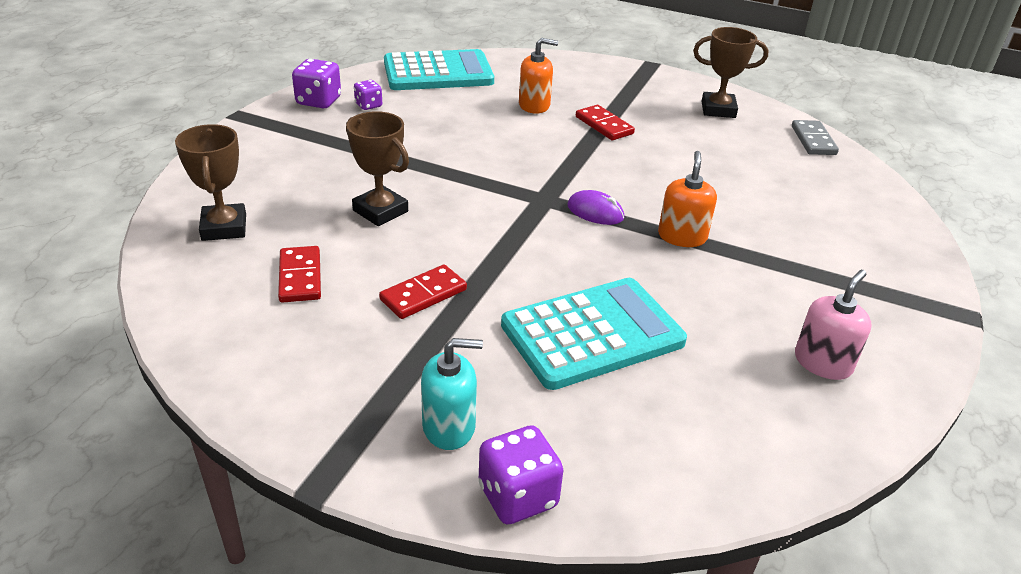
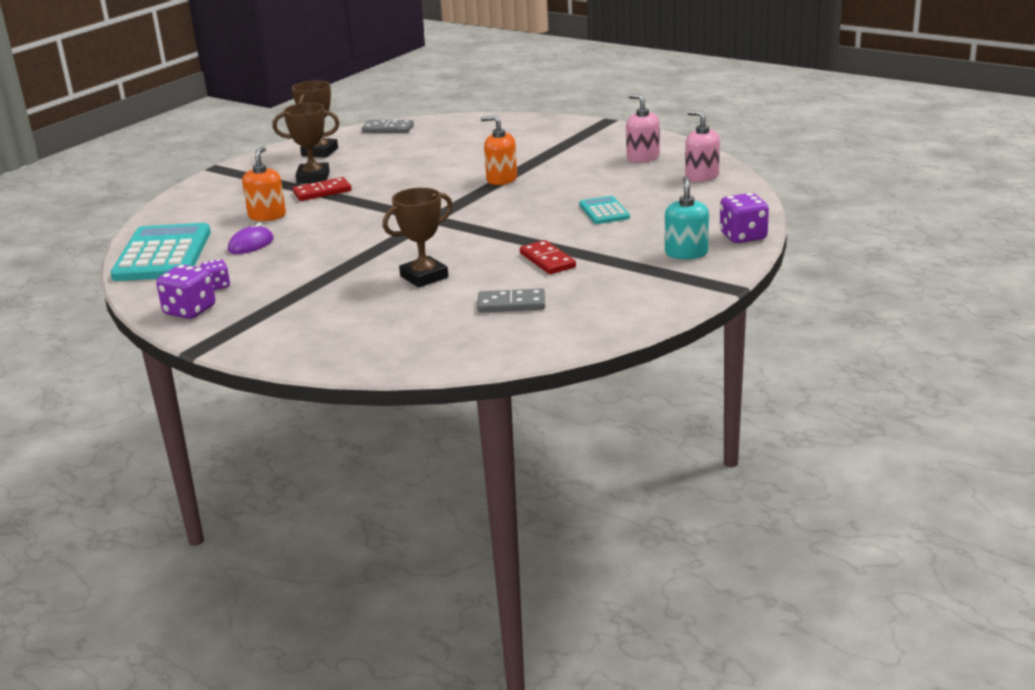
camera: 75 degrees left, 10 degrees down
(224, 227) = (424, 340): brown trophy -> brown trophy (313, 178)
(300, 277) = (511, 304): red domino -> grey domino
(592, 334) = (604, 211): turquoise calculator -> turquoise calculator, size x0.50
(595, 212) = (458, 202): purple mouse -> purple mouse (251, 245)
(768, 437) = (701, 176): none -> pink soap dispenser

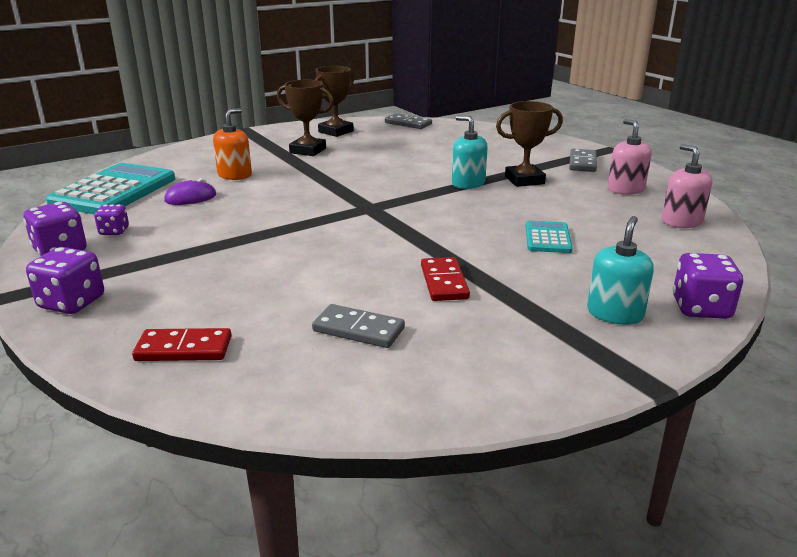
camera: 20 degrees right, 0 degrees up
(261, 340) = (72, 302): none -> purple dice
(322, 192) = (301, 164): red domino -> red domino (184, 349)
(424, 277) = (301, 269): brown trophy -> brown trophy (524, 180)
(501, 179) = (468, 183): orange soap dispenser -> turquoise soap dispenser
(591, 139) = (582, 163): none -> grey domino

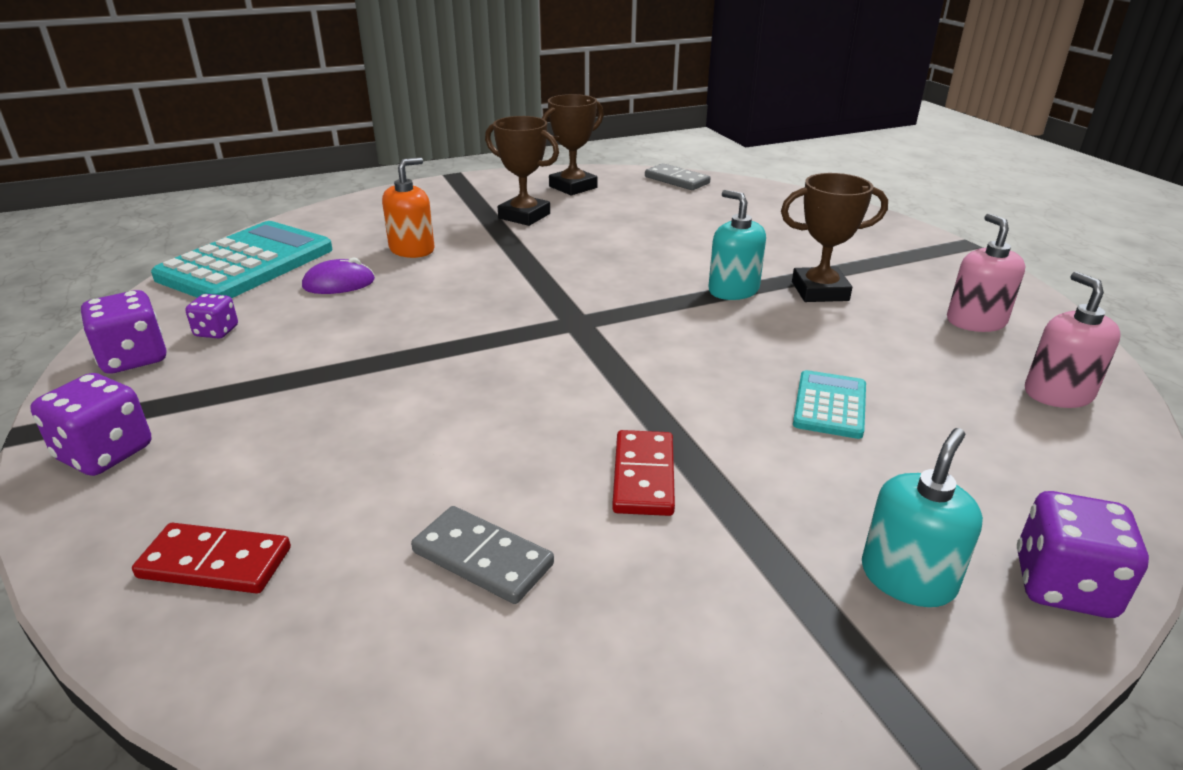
camera: 10 degrees right, 5 degrees up
(582, 163) = (917, 266): grey domino -> none

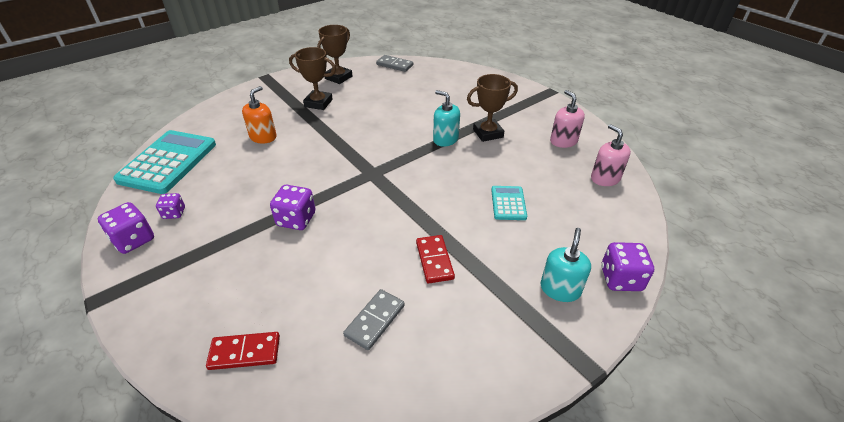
camera: 15 degrees left, 10 degrees up
(105, 453) = (151, 303): purple dice -> purple dice (296, 219)
(339, 283) = (231, 168): purple mouse -> none
(483, 558) = (375, 320): grey domino -> grey domino turned 75 degrees counterclockwise

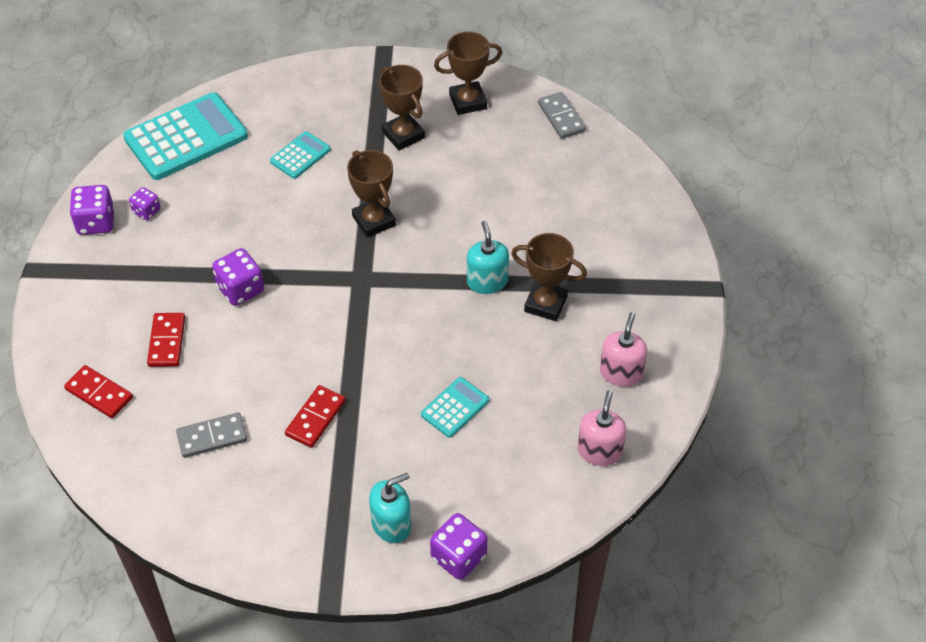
camera: 40 degrees right, 10 degrees up
(263, 137) = (300, 155): orange soap dispenser -> turquoise calculator
(271, 281) = (167, 341): none -> red domino
(346, 144) = (374, 221): none -> brown trophy

